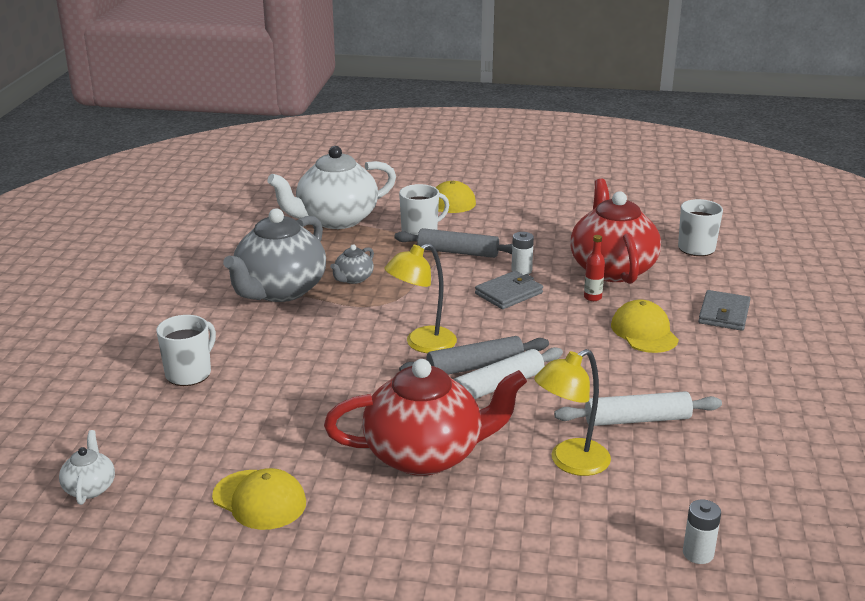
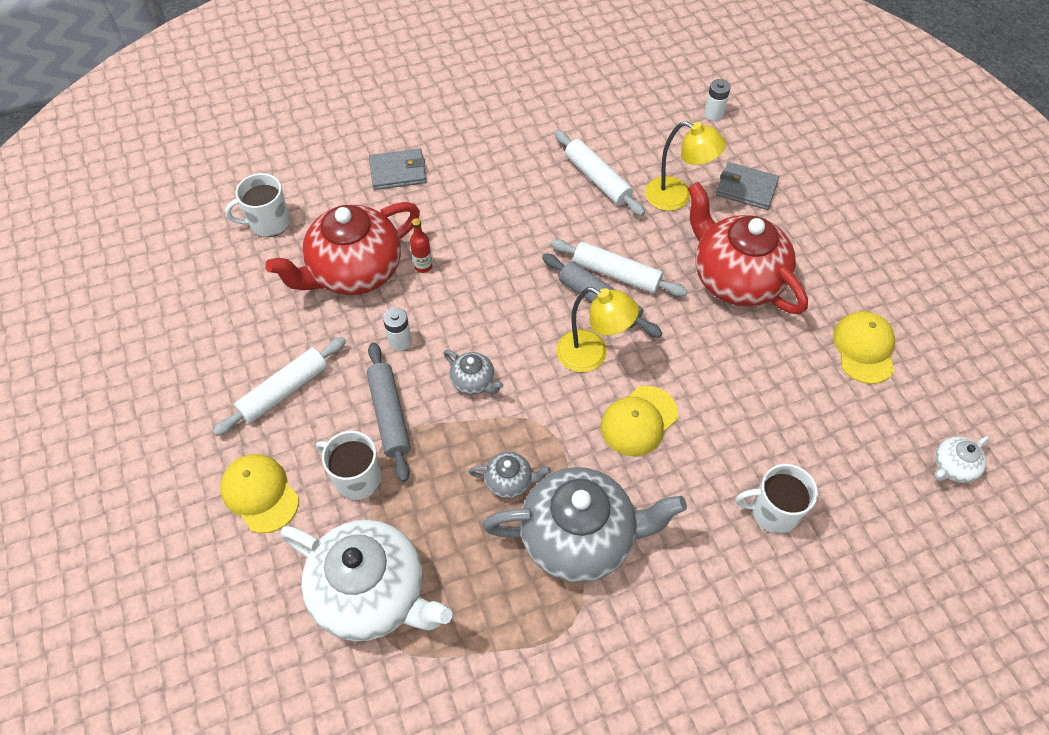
camera: 120 degrees left, 30 degrees up
(452, 288) = (473, 381): none -> grey teapot
(509, 293) = (455, 331): grey wallet -> grey wallet (746, 188)
(518, 224) = (284, 391): none -> white rolling pin
(644, 332) = (464, 212): yellow cap -> yellow cap (639, 421)

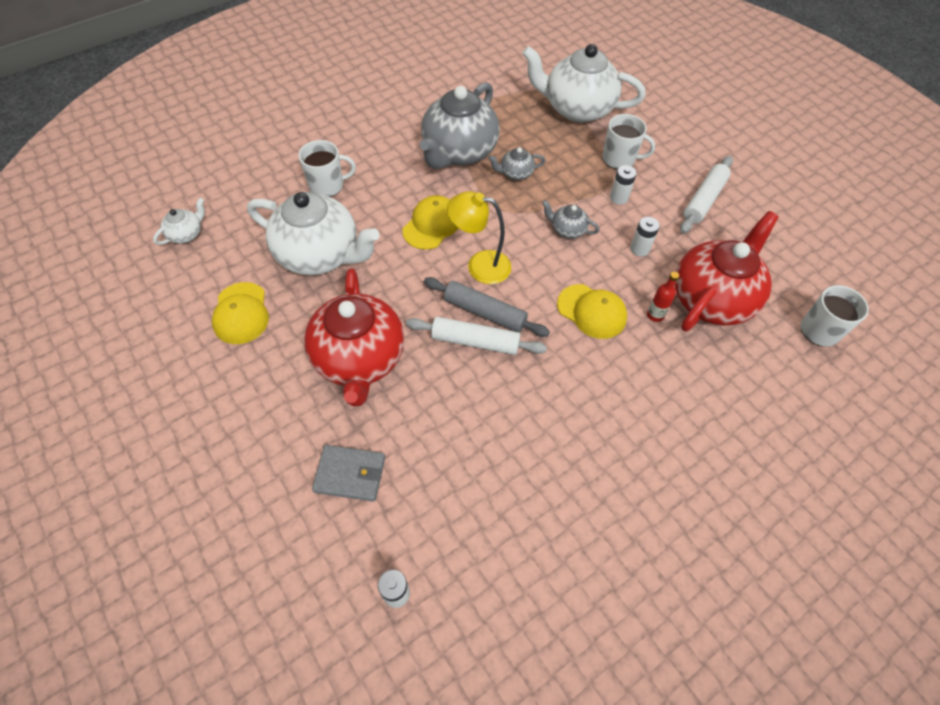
camera: 165 degrees right, 0 degrees up
(260, 494) = (676, 142): yellow cap -> yellow cap (592, 311)
(389, 415) = (618, 198): grey rolling pin -> white battery
(398, 172) = (737, 414): grey wallet -> none
(579, 537) = (459, 152): grey teapot -> grey teapot turned 45 degrees counterclockwise
(597, 179) = (521, 451): white rolling pin -> none
(677, 197) = (428, 445): yellow lamp -> none
(735, 278) = (359, 359): red teapot -> red teapot turned 45 degrees clockwise
(780, 405) = (320, 255): none -> white teapot

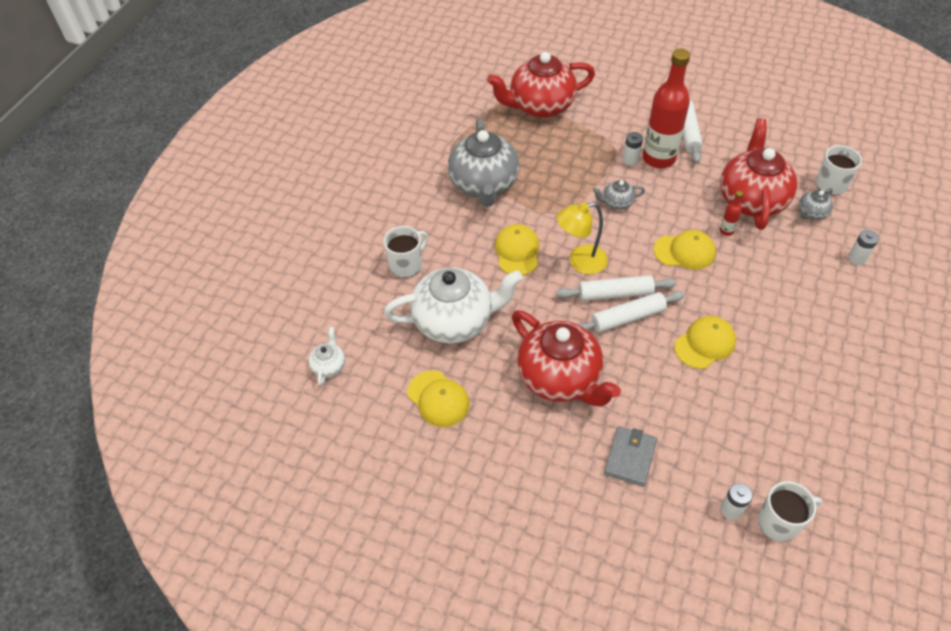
camera: 30 degrees left, 5 degrees down
(350, 474) = (630, 457): grey wallet -> grey wallet turned 45 degrees counterclockwise
(484, 312) = (615, 294): grey rolling pin -> white rolling pin
(515, 173) = (542, 179): grey teapot -> grey teapot (811, 213)
(527, 412) = (705, 344): none -> yellow cap
(577, 109) = (540, 106): white teapot -> red teapot
(619, 159) = (605, 130): white mug -> white mug (779, 522)
(639, 249) = (676, 190): white battery -> white battery (857, 258)
(649, 210) = (659, 158): none -> red bottle

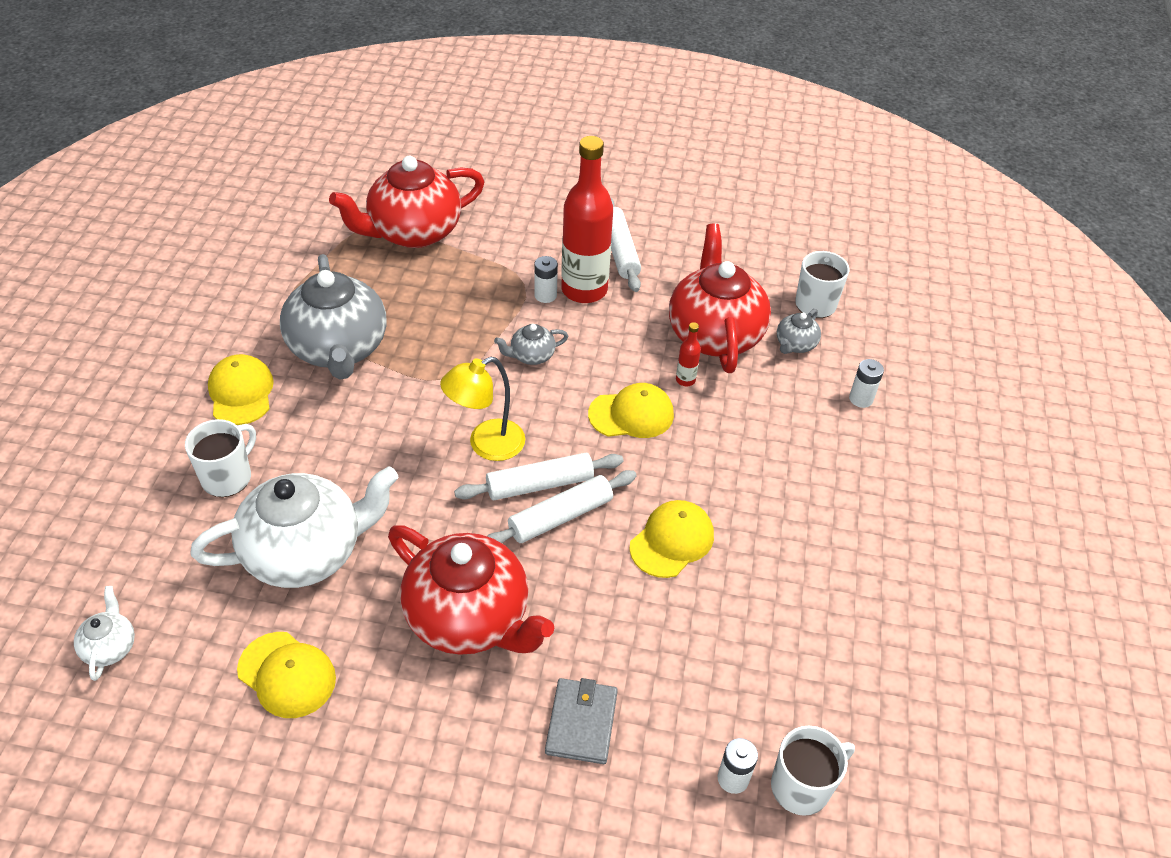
camera: 15 degrees left, 5 degrees down
(517, 251) = (393, 439): yellow cap -> yellow cap (241, 392)

